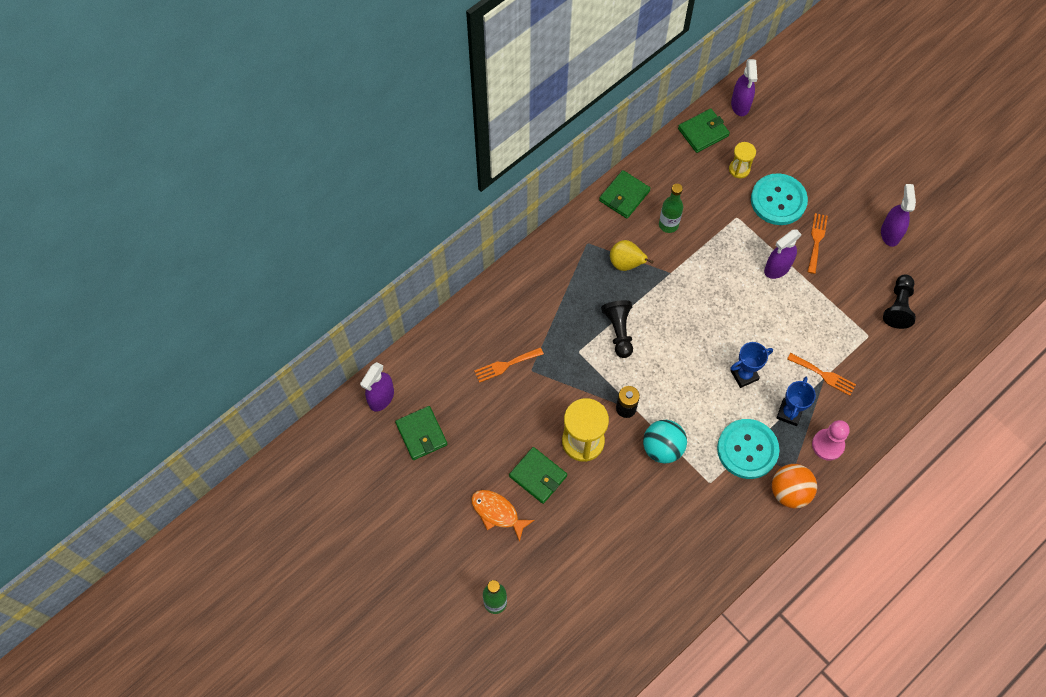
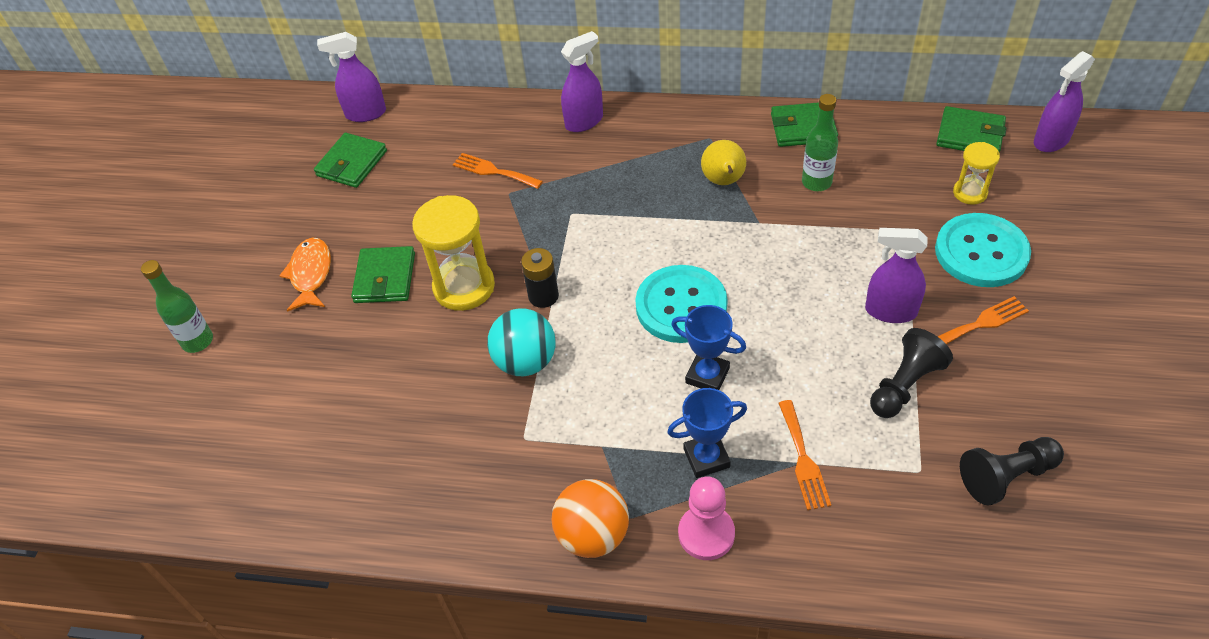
camera: 55 degrees right, 15 degrees down
(619, 331) = (634, 228): black pawn -> black pawn (905, 385)
(747, 449) = (608, 447): turquoise button -> turquoise button (681, 306)
(890, 233) = (1099, 393): purple spray bottle -> purple spray bottle (584, 121)

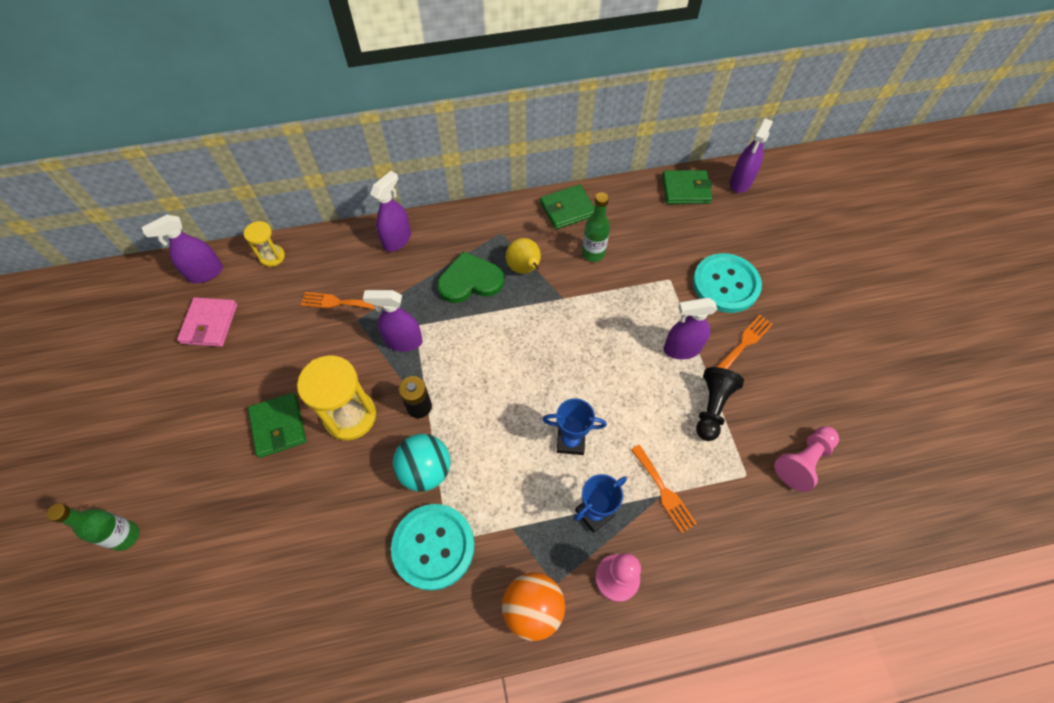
camera: 25 degrees left, 10 degrees up
(310, 274) = (210, 440): orange fish -> none
(351, 163) = (209, 324): green wallet -> pink wallet
(551, 226) = (403, 341): none -> purple spray bottle
(652, 180) = (470, 280): none -> green heart
(681, 306) = (530, 386): turquoise button -> turquoise button (433, 547)
(970, 193) = (701, 237): yellow hourglass -> yellow hourglass (272, 257)
(1006, 476) = (803, 461): black pawn -> pink pawn

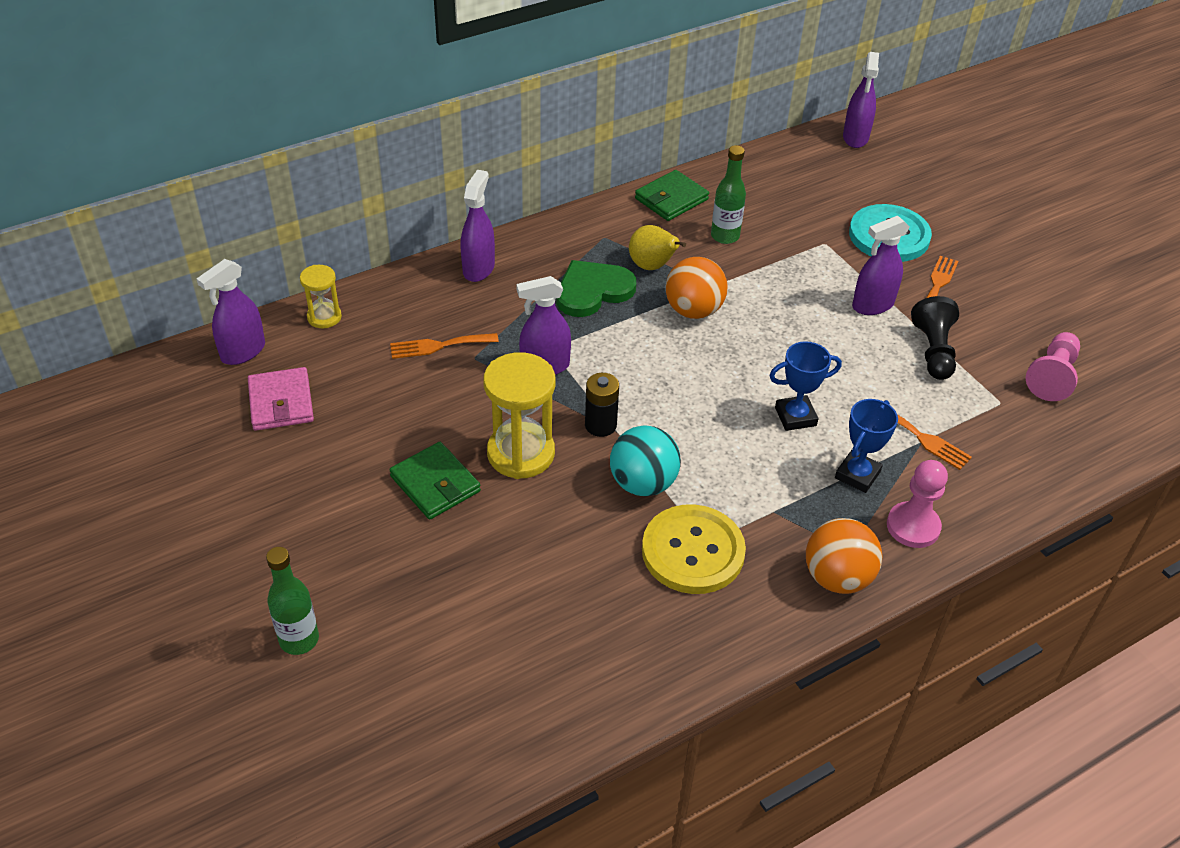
camera: 20 degrees left, 15 degrees down
(433, 547) = (693, 551): turquoise button -> yellow button
(537, 318) = (693, 310): none -> orange ball
(686, 189) = (798, 155): green wallet -> none

